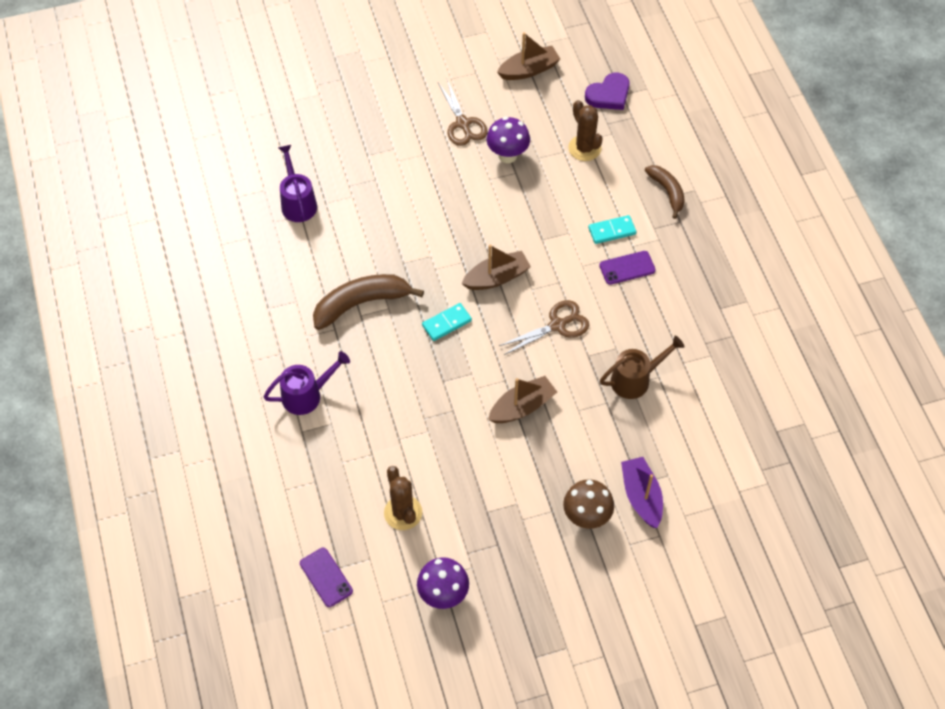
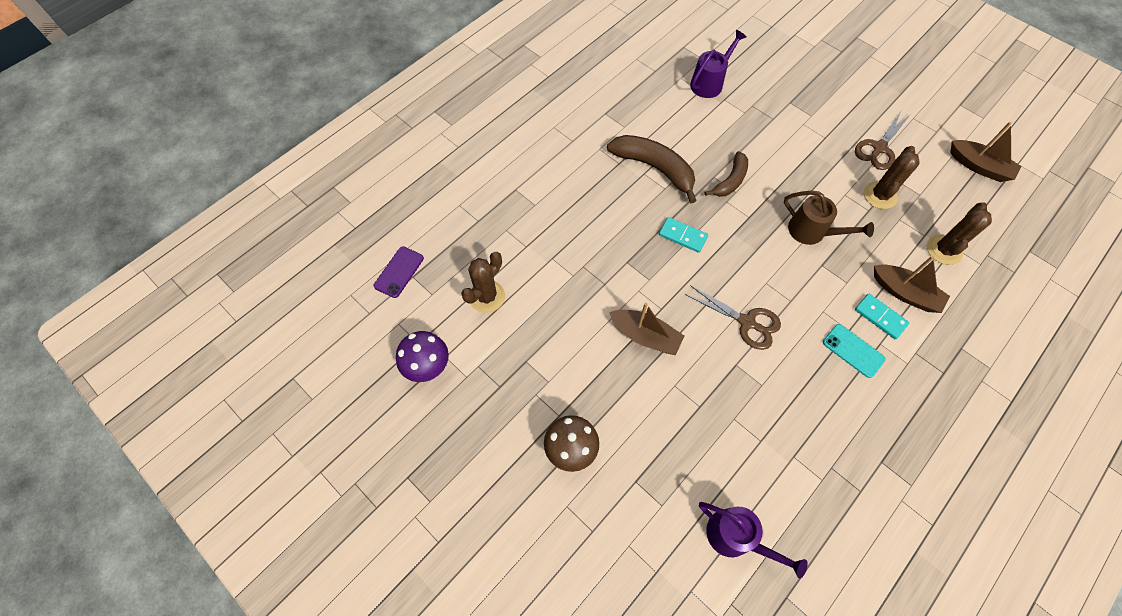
camera: 60 degrees right, 5 degrees up
(307, 395) = (549, 176): purple watering can -> purple watering can (736, 538)
(496, 277) = (755, 250): brown boat -> brown boat (904, 293)
(507, 155) = (880, 195): purple mushroom -> brown cactus
(609, 94) = (1018, 240): purple heart -> none
(627, 268) = (853, 351): purple phone -> turquoise phone
(635, 379) = (742, 420): brown watering can -> brown watering can (812, 232)
(641, 496) = (623, 491): purple boat -> none
(667, 192) = (965, 344): brown banana -> brown banana (730, 180)

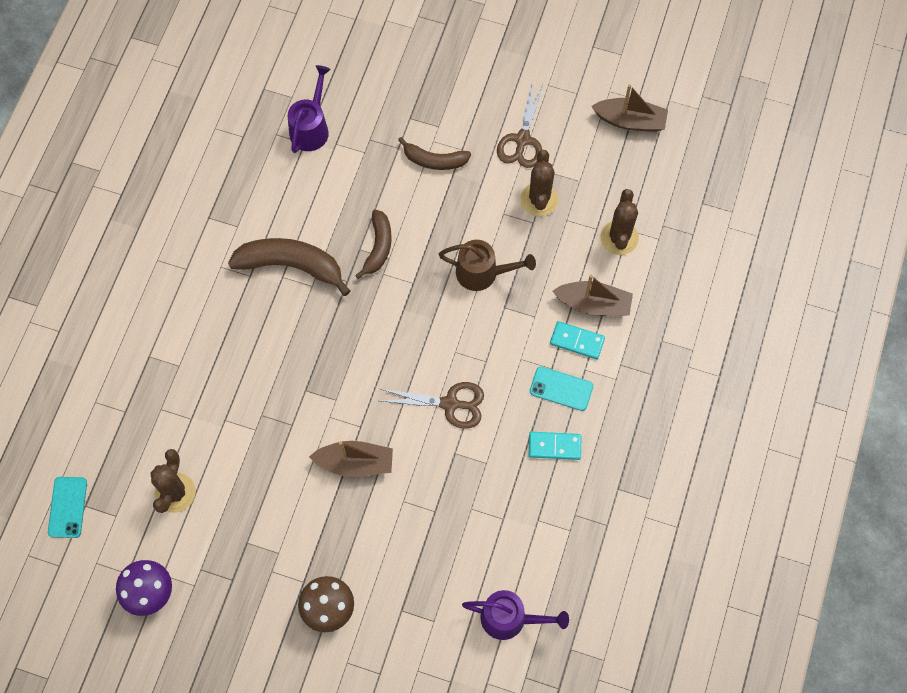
camera: 25 degrees left, 5 degrees up
(399, 272) = (68, 507): purple phone -> turquoise phone
(682, 236) = (351, 335): turquoise domino -> turquoise domino (554, 446)
(799, 137) = (434, 160): none -> brown banana

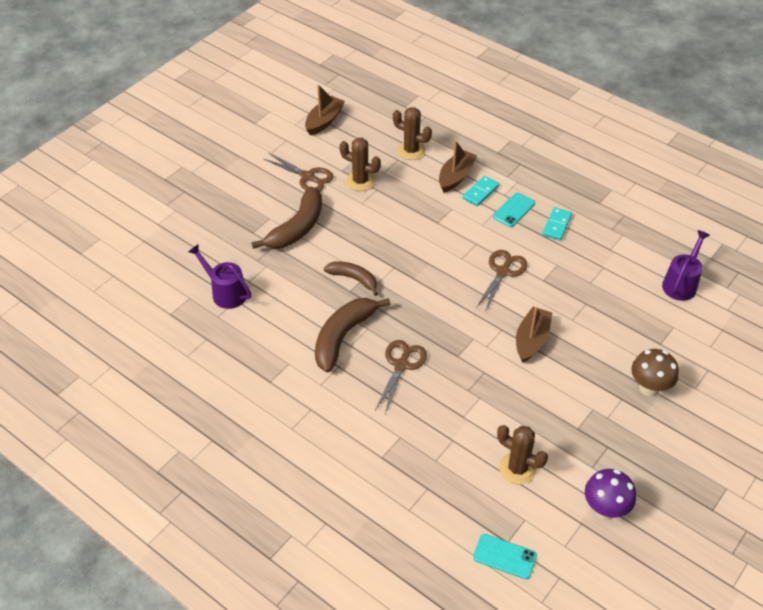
camera: 70 degrees left, 20 degrees down
(272, 337) = (401, 365): none -> brown scissors
(434, 160) = (297, 228): brown banana -> brown banana, size x1.62
(483, 273) = (405, 226): brown watering can -> none

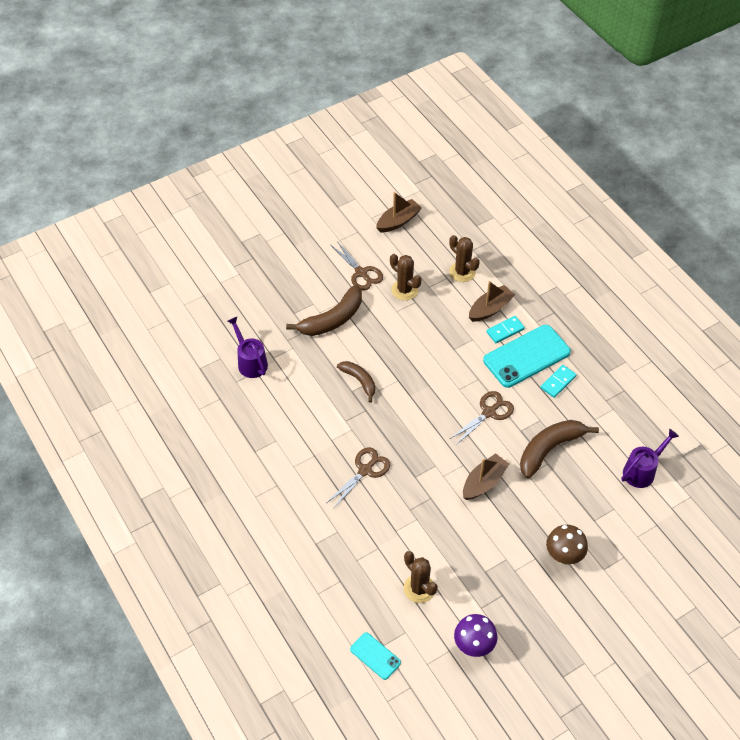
camera: 20 degrees right, 5 degrees up
(343, 337) = (329, 430): brown banana -> brown banana (550, 449)
(514, 210) = (526, 356): turquoise phone -> turquoise phone, size x1.97

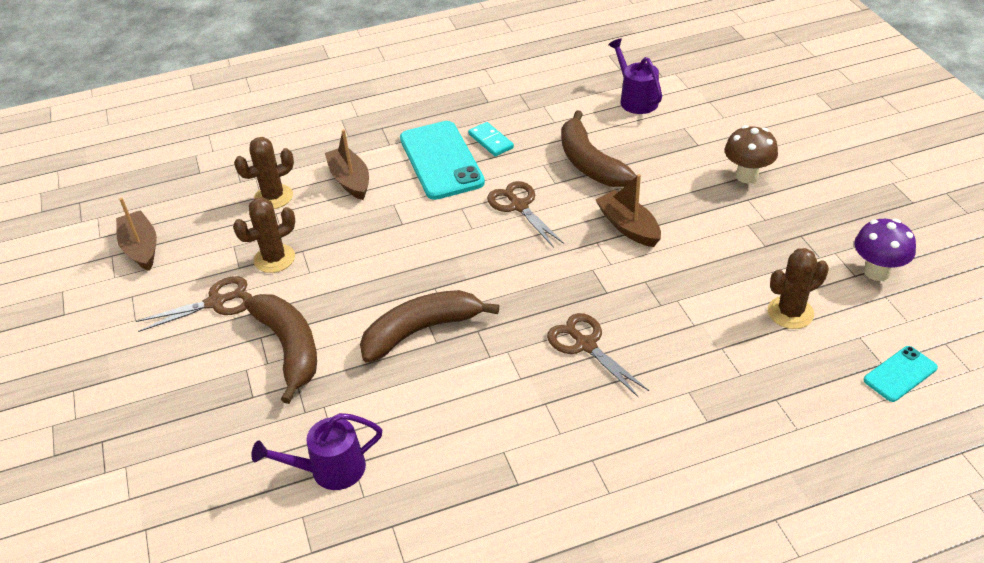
camera: 75 degrees left, 10 degrees down
(359, 381) = (421, 331): brown banana -> brown banana, size x1.62
(505, 331) = (392, 172): turquoise domino -> none

